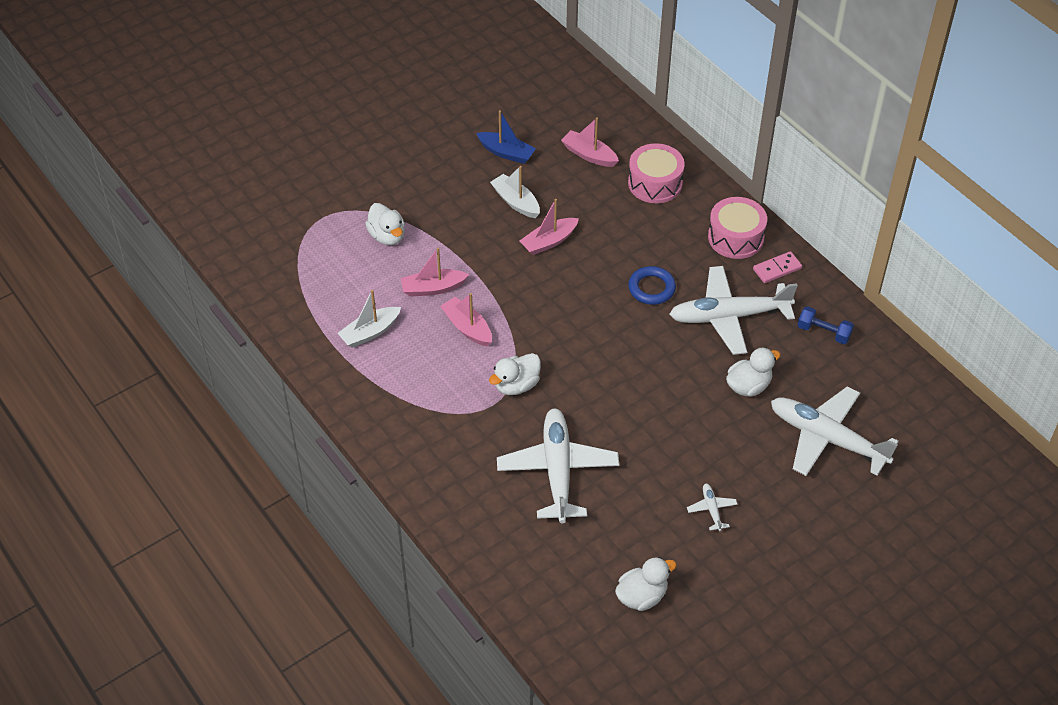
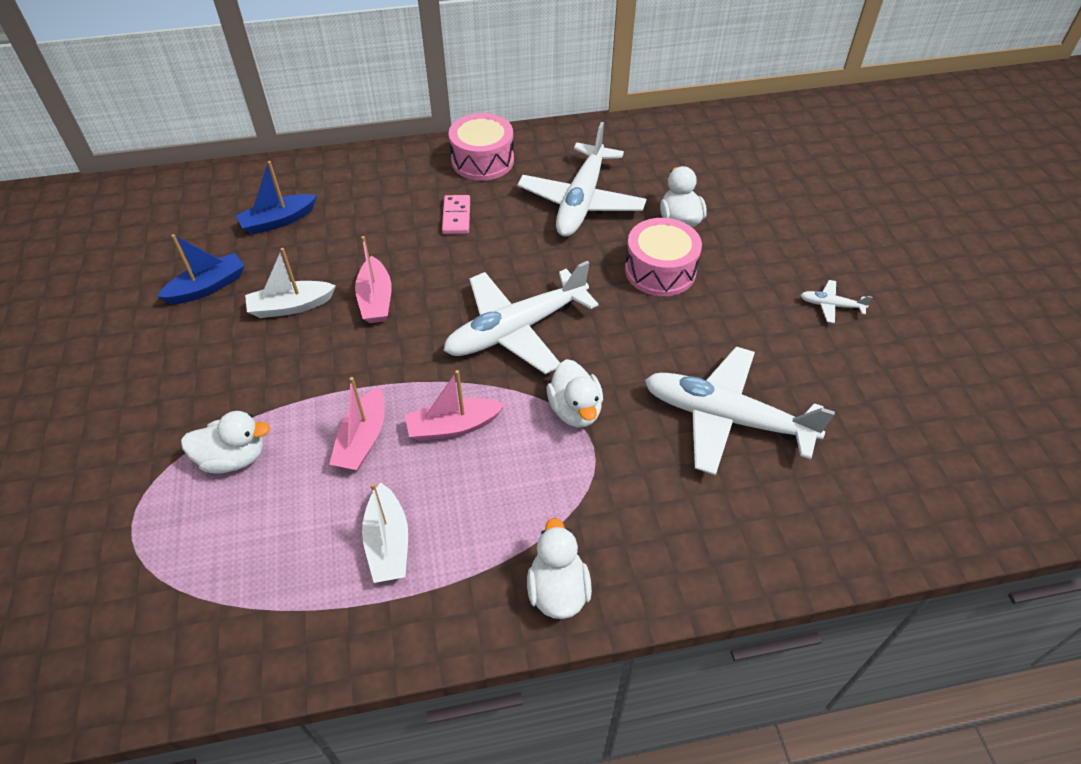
camera: 65 degrees left, 0 degrees up
(589, 155) = (278, 221): pink boat -> blue boat
(642, 596) = (936, 407): white duck -> white duck (558, 590)
(651, 288) = (506, 242): blue ring -> none
(655, 183) = (364, 188): pink drum -> pink drum (660, 270)
(777, 269) = (542, 149): pink domino -> pink domino (456, 216)
(823, 332) = (640, 149): blue dumbbell -> none
(827, 439) = (771, 193): white plane -> white plane (517, 329)

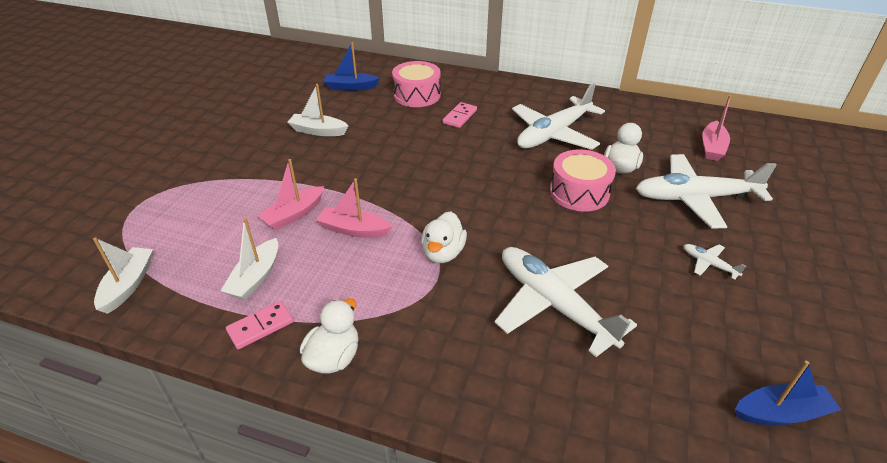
camera: 30 degrees right, 10 degrees down
(208, 287) = (283, 107): blue boat -> blue boat (781, 413)
(232, 634) = (128, 285): none -> white boat
(233, 458) = (216, 195): white duck -> none
(376, 299) = (370, 144): pink boat -> pink boat (712, 147)
(447, 598) = (260, 326): none -> pink domino
(482, 160) = (504, 92): pink drum -> pink drum (417, 95)
(517, 329) = (444, 191): white plane -> white plane (695, 198)

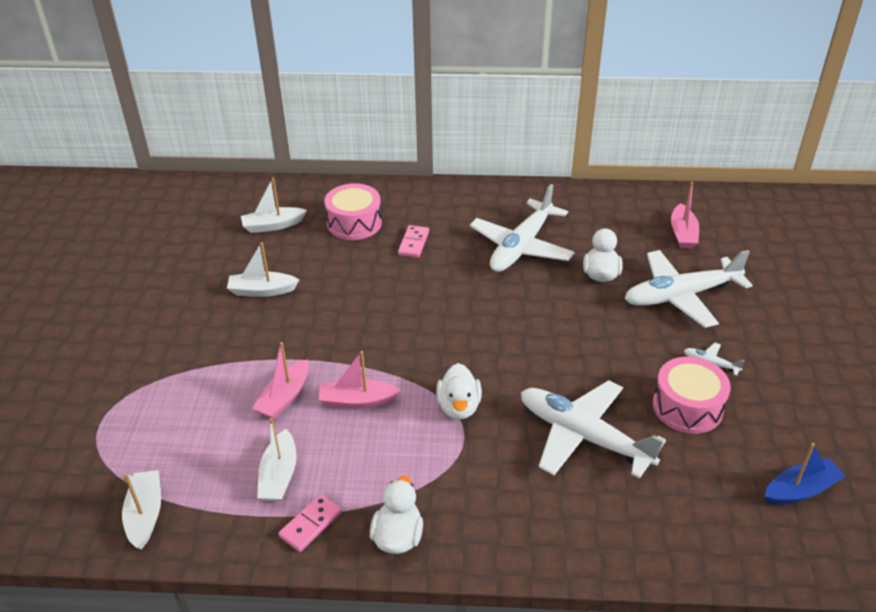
camera: 15 degrees left, 0 degrees up
(351, 87) = (273, 225): blue boat -> white boat
(579, 192) = (569, 311): pink drum -> pink drum (687, 407)

